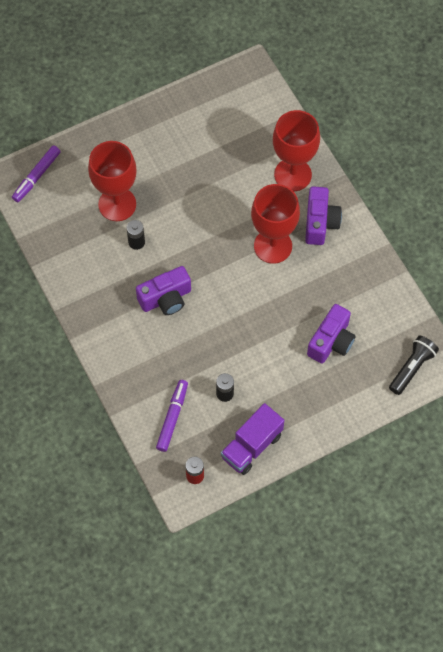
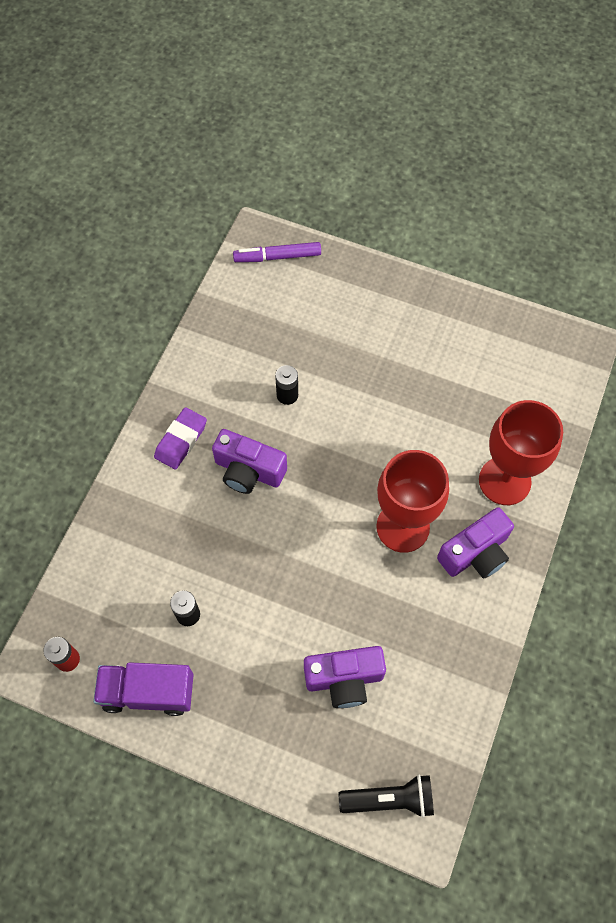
camera: 50 degrees right, 0 degrees up
(112, 320) = (181, 440): none -> purple eraser
(117, 204) = (313, 346): red goblet -> none
(172, 417) = (117, 583): purple marker -> none

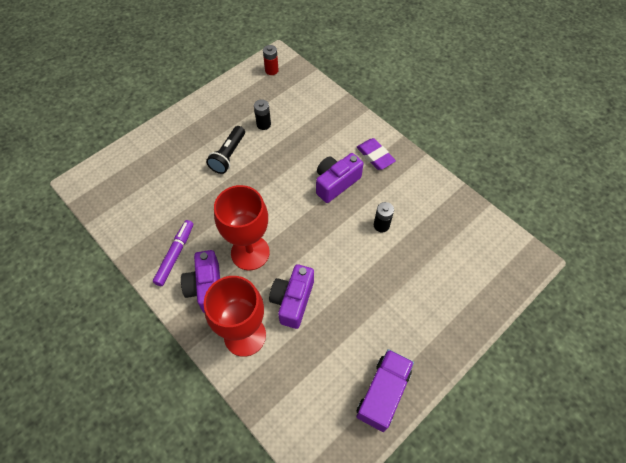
camera: 115 degrees right, 5 degrees down
(148, 692) = (233, 95): purple truck -> purple truck (383, 393)
(278, 257) = (506, 266): purple marker -> purple marker (175, 255)
(344, 679) = (180, 181): purple camera -> purple camera (293, 300)
(390, 799) = (106, 176): black flashlight -> black flashlight (228, 155)

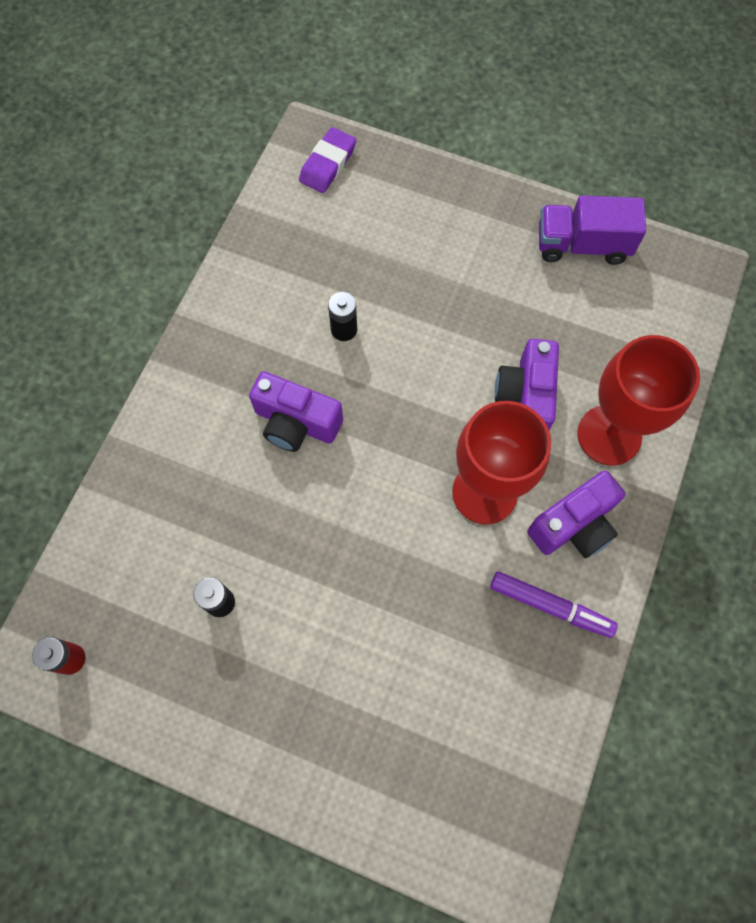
camera: 115 degrees left, 10 degrees up
(175, 255) = (550, 606): purple marker -> purple marker turned 150 degrees counterclockwise
(228, 155) = (319, 629): black flashlight -> none
(293, 300) = (525, 397): purple camera -> purple camera turned 105 degrees clockwise
(375, 156) = (214, 385): purple eraser -> purple eraser (327, 164)

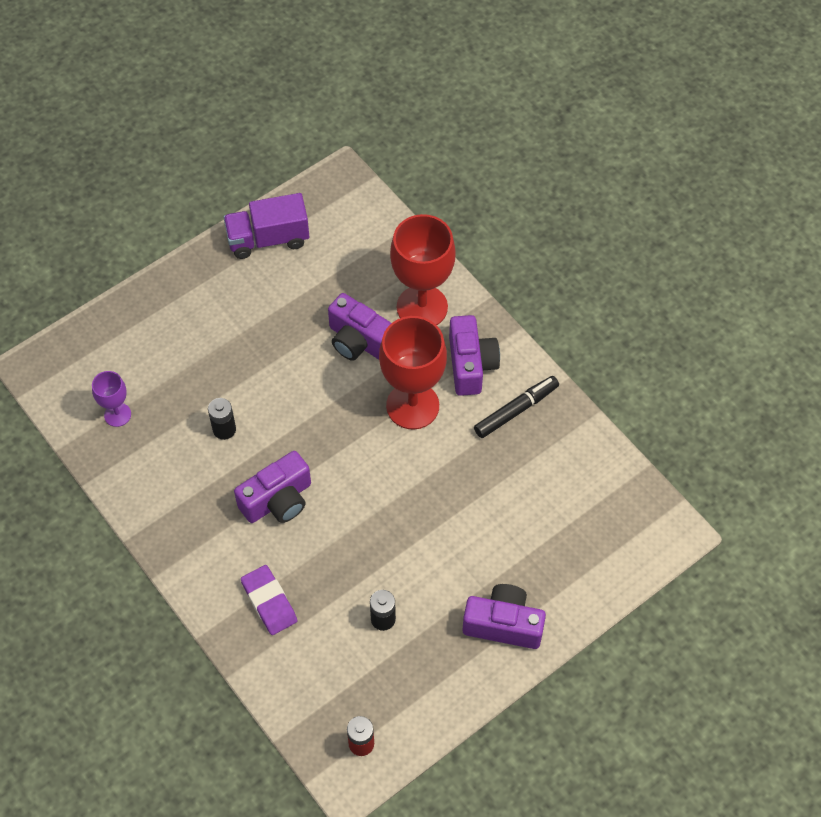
camera: 60 degrees left, 10 degrees down
(281, 737) = (503, 624): none -> purple camera
(302, 230) = (117, 414): none -> purple goblet
(327, 164) = (71, 367): purple eraser -> purple eraser (269, 602)
(550, 606) = (516, 410): purple marker -> black marker
(582, 245) = (268, 239): purple truck -> purple truck turned 45 degrees clockwise

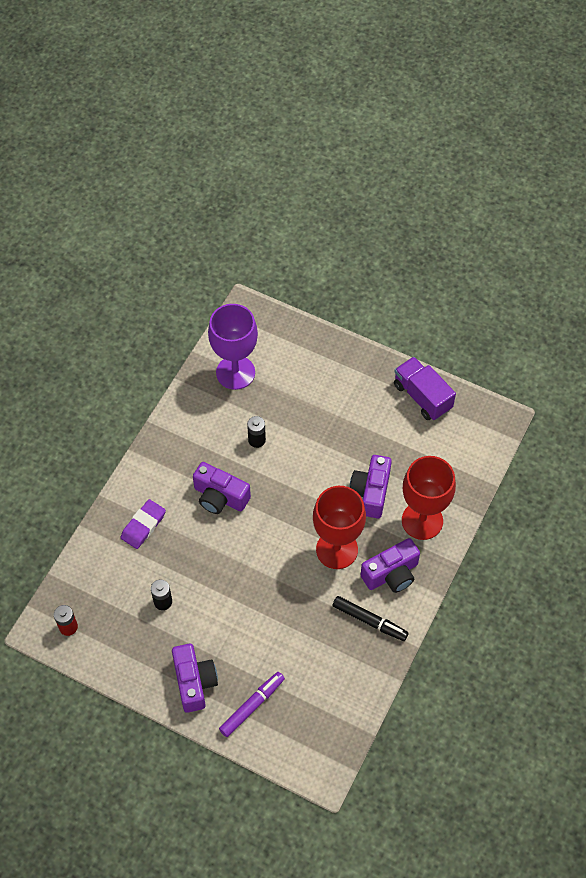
camera: 65 degrees right, 0 degrees up
(117, 414) = (235, 372): purple goblet -> purple goblet, size x1.98
(561, 573) = (252, 706): none -> purple marker

